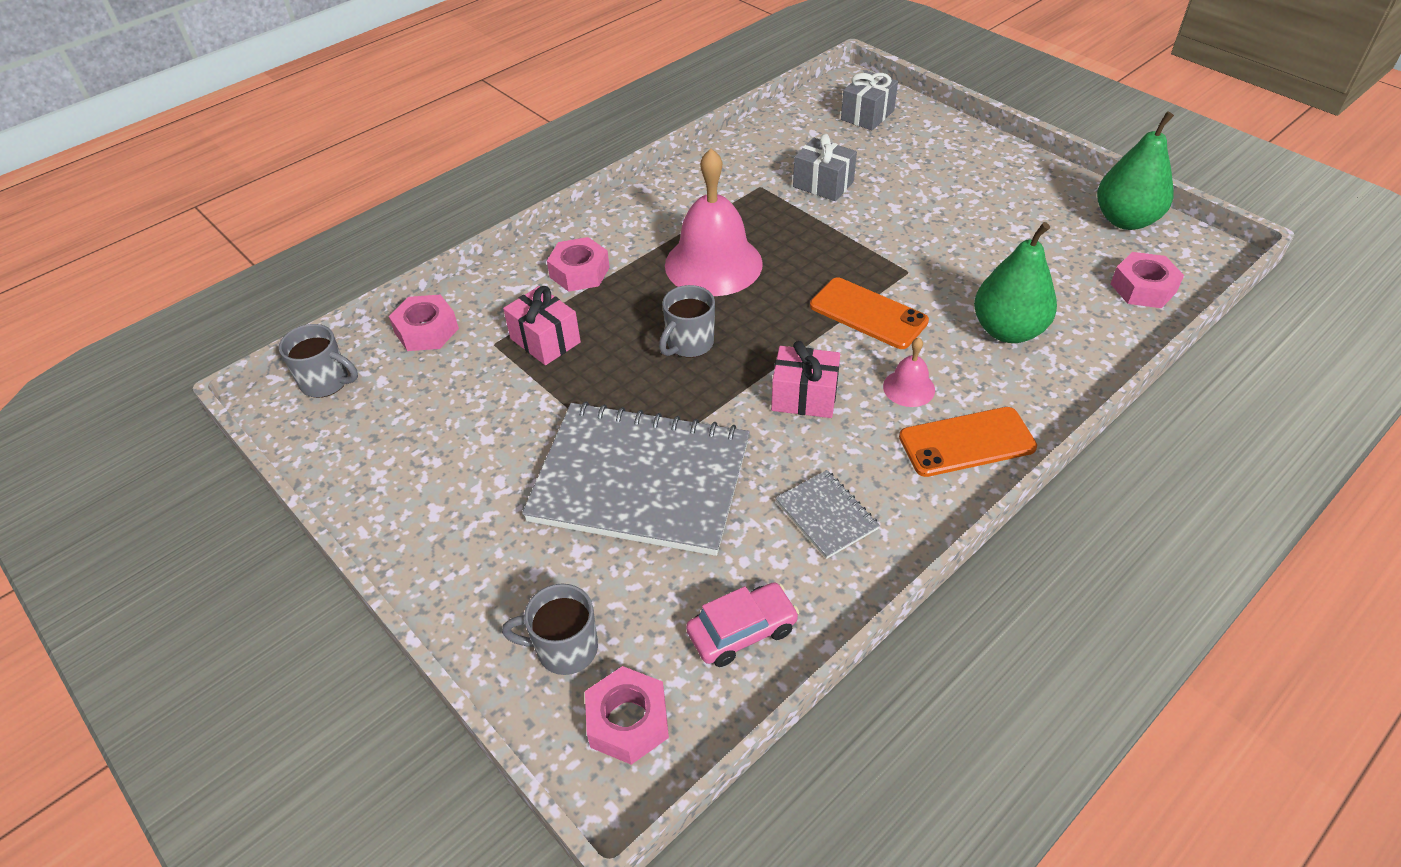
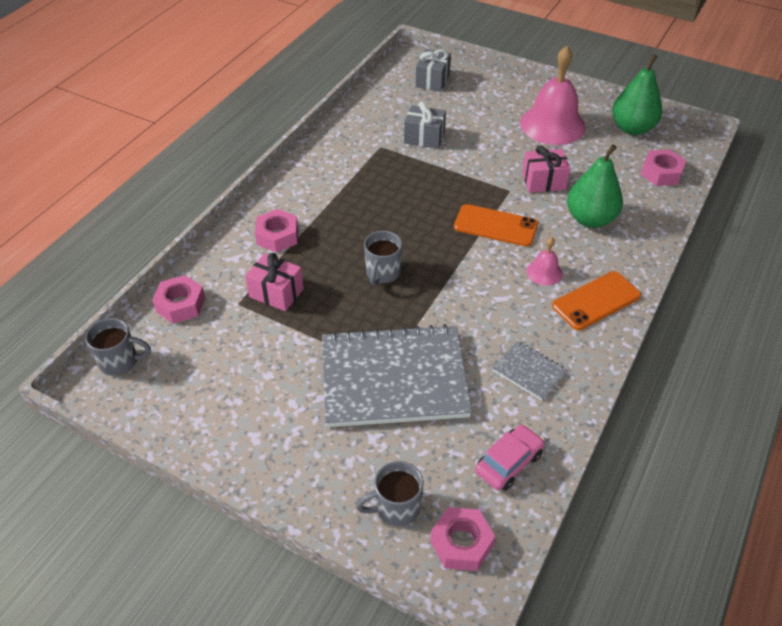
camera: 20 degrees left, 0 degrees up
(713, 264) = (373, 211): pink bell -> pink bell (552, 125)
(804, 397) = (479, 293): pink gift -> pink gift (543, 181)

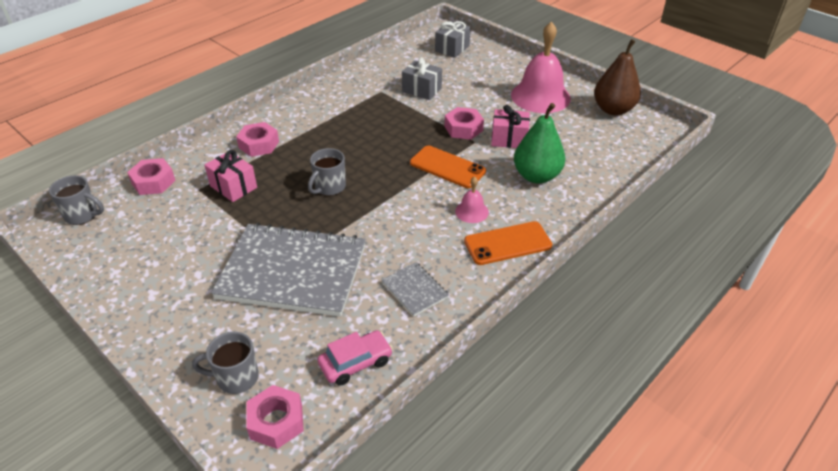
camera: 15 degrees right, 5 degrees down
(632, 128) = (613, 109): green pear -> brown pear
(661, 173) = (623, 149): pink nut -> pink nut (463, 128)

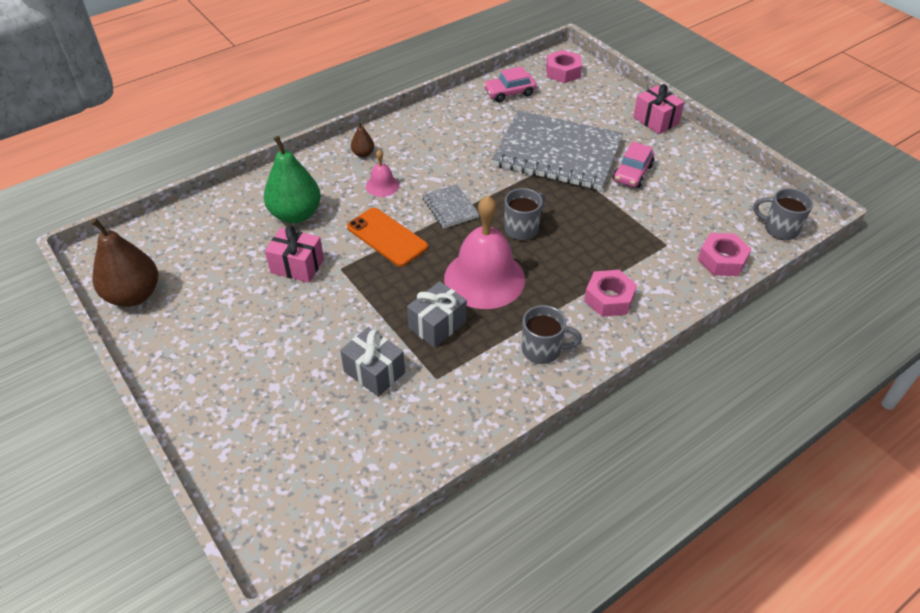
camera: 170 degrees left, 5 degrees up
(211, 257) = (632, 173): none -> pink car
(233, 187) = (628, 242): pink gift -> pink gift (655, 120)
(236, 378) = (593, 94): grey mug -> grey mug (542, 350)
(415, 290) = (456, 129): grey notebook -> grey notebook (450, 208)
(452, 48) = (284, 477): grey gift -> grey gift (437, 325)
(463, 128) = (345, 290): pink nut -> none
(507, 243) = (363, 154): orange phone -> brown pear
(540, 96) = (211, 333): pink bell -> pink bell (484, 278)

